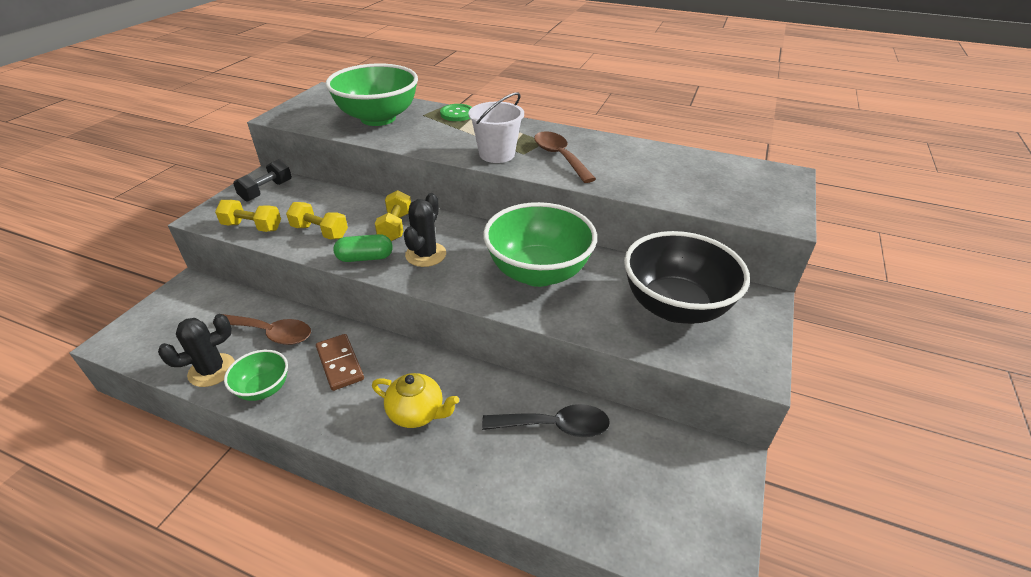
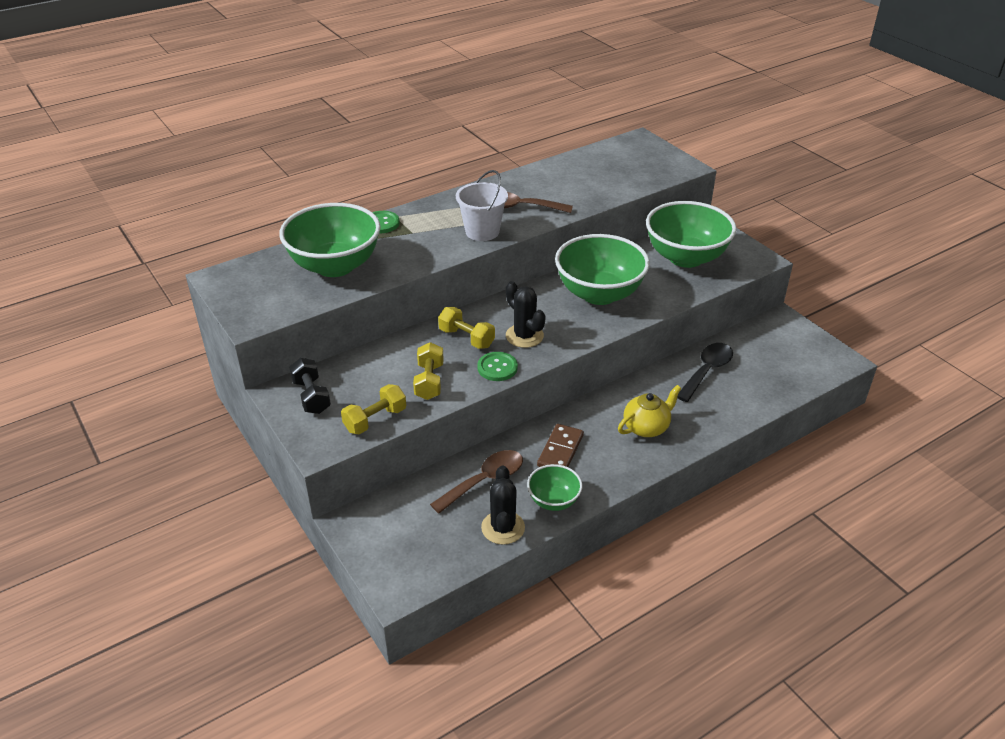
camera: 55 degrees left, 0 degrees up
(320, 232) = (429, 381): yellow dumbbell -> yellow dumbbell turned 60 degrees counterclockwise
(340, 364) = (560, 451): brown domino -> brown domino turned 75 degrees counterclockwise
(365, 258) = (497, 368): green capsule -> green button
(675, 307) = (685, 257): black bowl -> green bowl

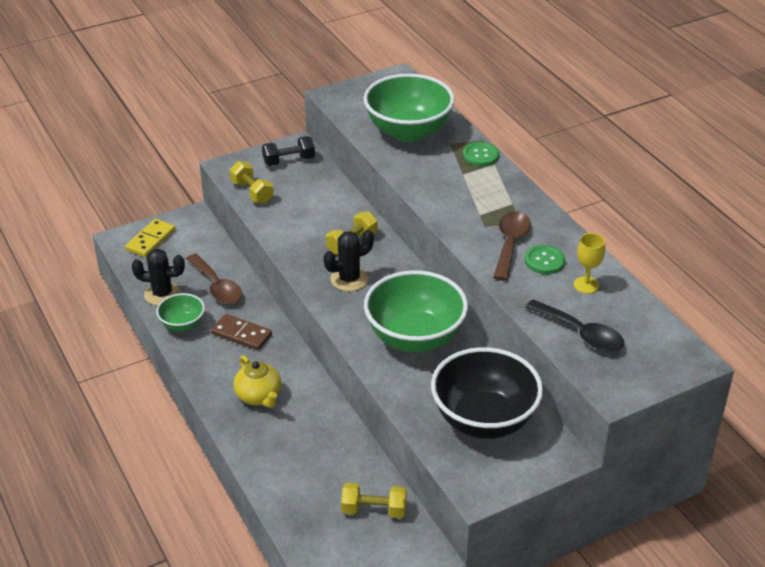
camera: 95 degrees right, 0 degrees up
(398, 558) = (150, 240): none -> yellow domino
(429, 381) = (294, 220): yellow dumbbell -> yellow dumbbell (374, 510)
(482, 231) = (461, 216): white bucket -> none
(497, 368) = (304, 259): green button -> green button (544, 261)
(566, 175) = (586, 285): none -> yellow goblet
(685, 257) = (484, 420): green bowl -> black bowl
(707, 371) = (337, 459): black spoon -> black spoon (581, 333)

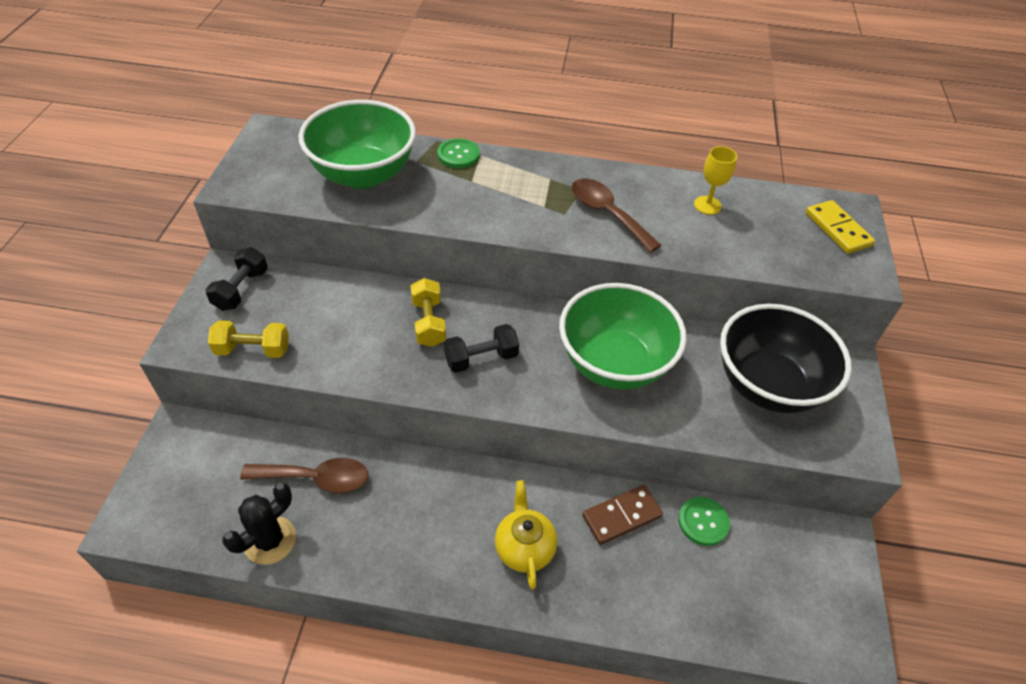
camera: 55 degrees left, 10 degrees up
(150, 240) = (165, 494): yellow domino -> yellow domino (837, 229)
(182, 325) = (342, 552): green bowl -> none
(241, 334) = (414, 503): brown domino -> brown domino (621, 516)
(259, 396) = (524, 547): yellow teapot -> yellow teapot turned 105 degrees counterclockwise
(349, 279) = (481, 358): black cactus -> black dumbbell
(374, 510) = (760, 547): yellow dumbbell -> none
(544, 261) = (651, 208): green button -> green button (703, 522)
(581, 333) = (771, 247): black spoon -> none

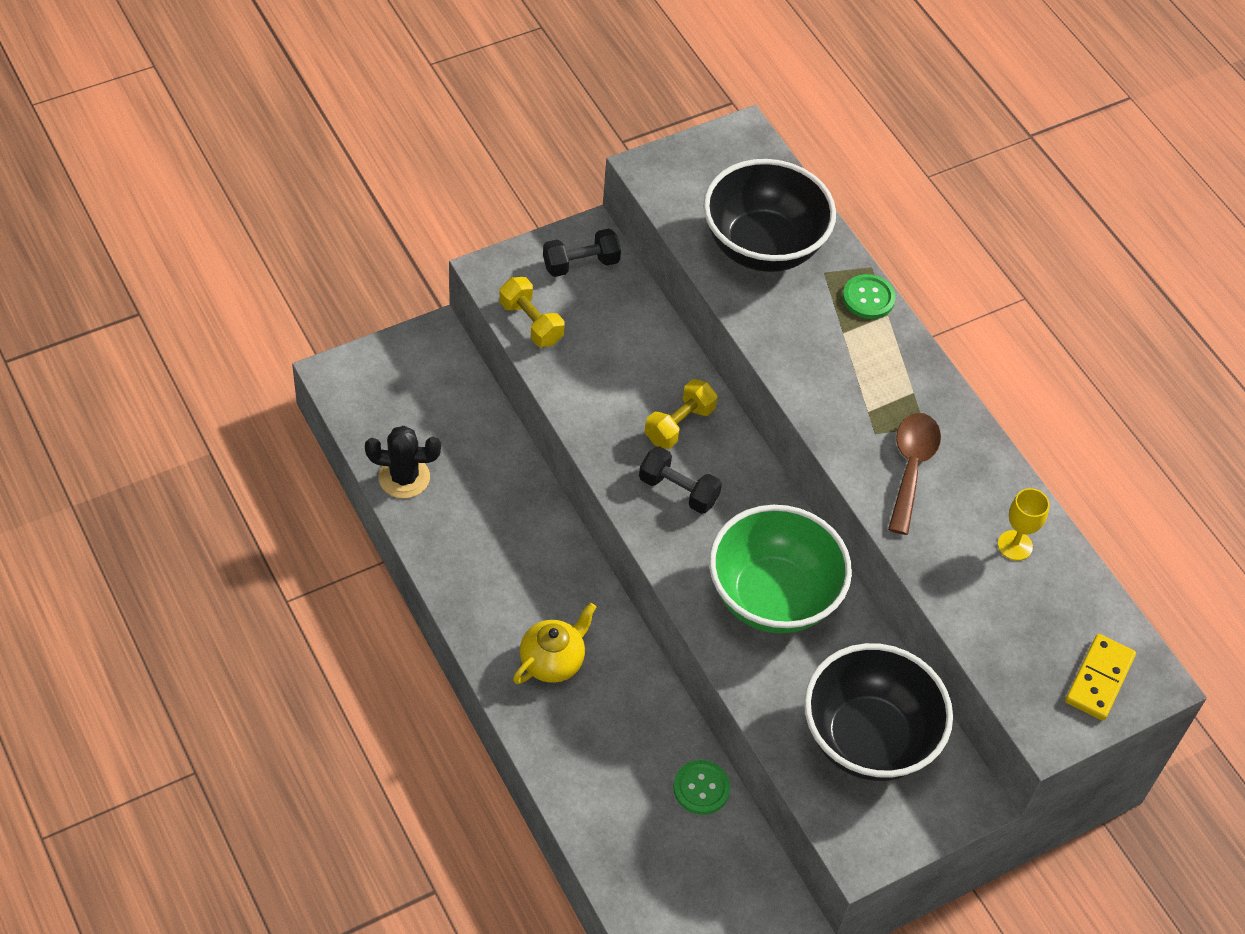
camera: 50 degrees right, 5 degrees up
(316, 478) = (481, 467): brown spoon -> none
(363, 174) = (763, 247): green bowl -> black bowl
(621, 516) = (649, 718): brown domino -> none

